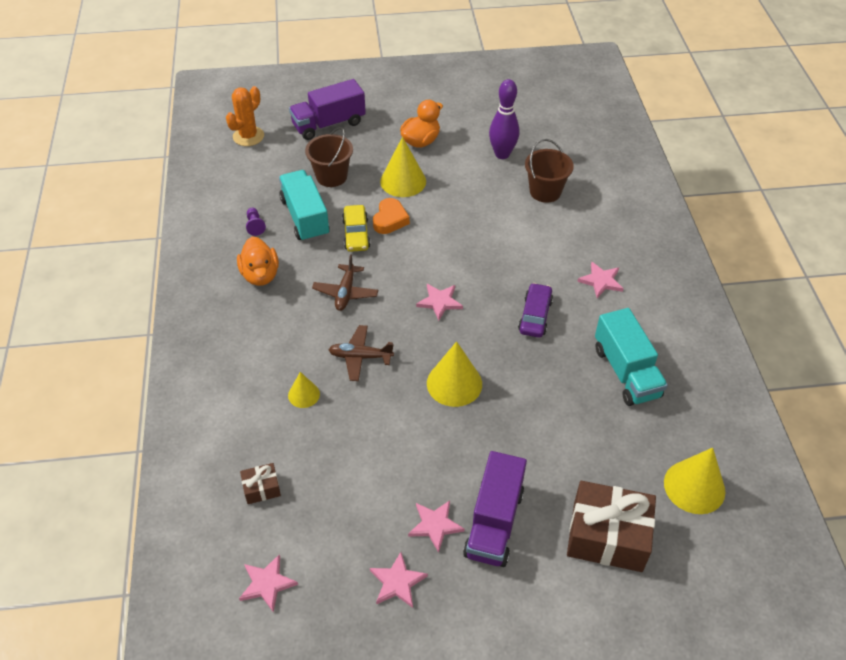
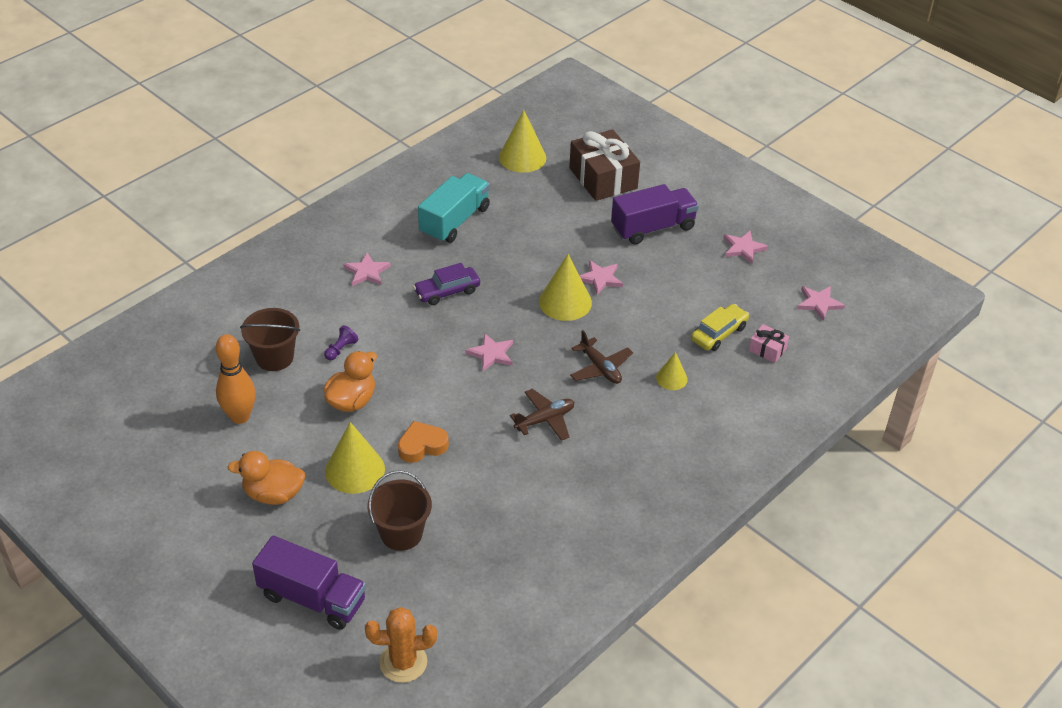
camera: 130 degrees left, 5 degrees down
(255, 226) = (533, 545): purple pawn -> purple pawn (341, 349)
(260, 275) = (588, 493): orange duck -> orange duck (352, 401)
(261, 488) = (767, 349): brown gift -> pink gift
(305, 217) = (482, 513): turquoise truck -> none
(356, 234) = (466, 458): yellow car -> yellow car (719, 333)
(435, 525) = (687, 252): pink star -> pink star (600, 278)
(502, 154) = (240, 417): purple bowling pin -> orange bowling pin

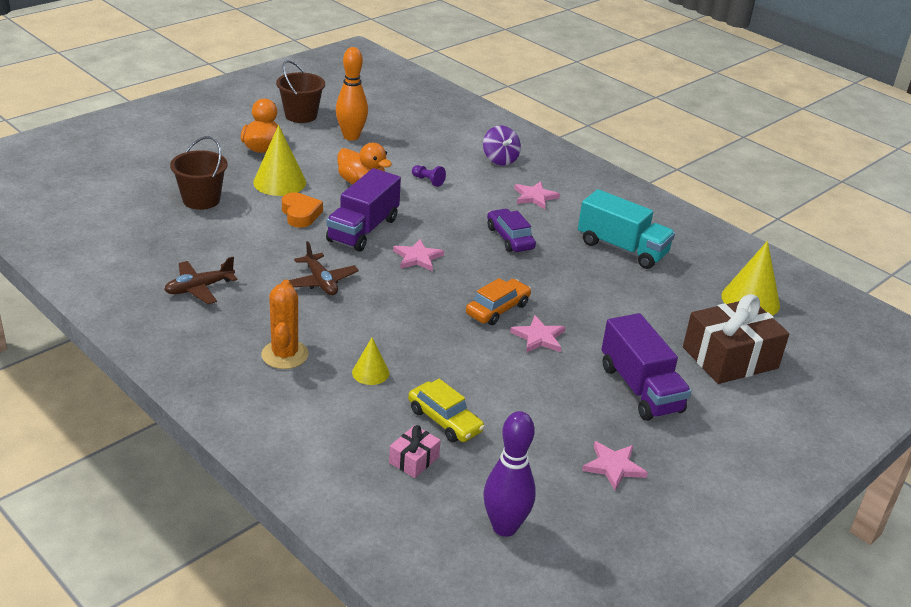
camera: 90 degrees right, 10 degrees down
(274, 357) = (419, 151): brown bucket -> brown bucket (301, 115)
(289, 295) = (500, 159): none -> purple spinning top
(312, 598) = (150, 161): purple truck -> purple truck (363, 230)
(403, 662) = (68, 195): orange cactus -> orange cactus (285, 355)
(565, 302) = (497, 309): yellow cone -> orange car
(600, 368) = (391, 323): brown plane -> brown plane (199, 288)
(819, 303) = (504, 527): pink star -> purple bowling pin

